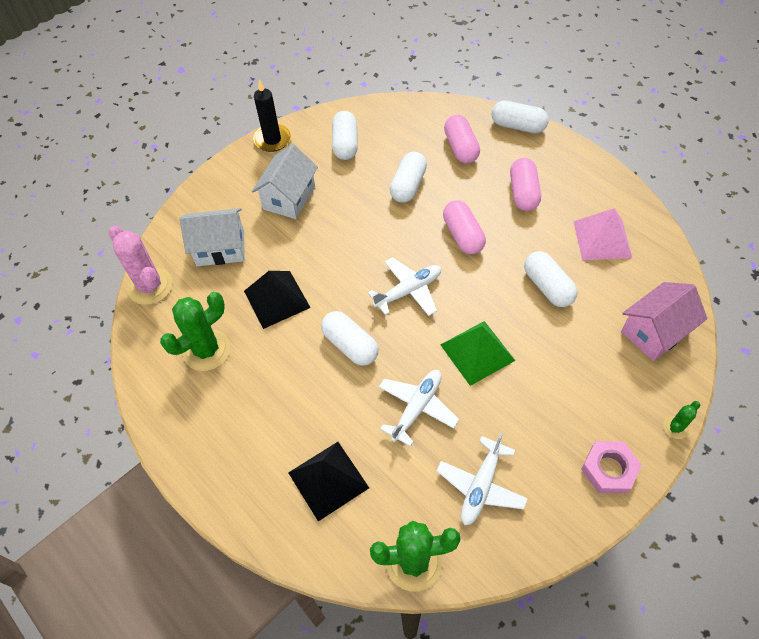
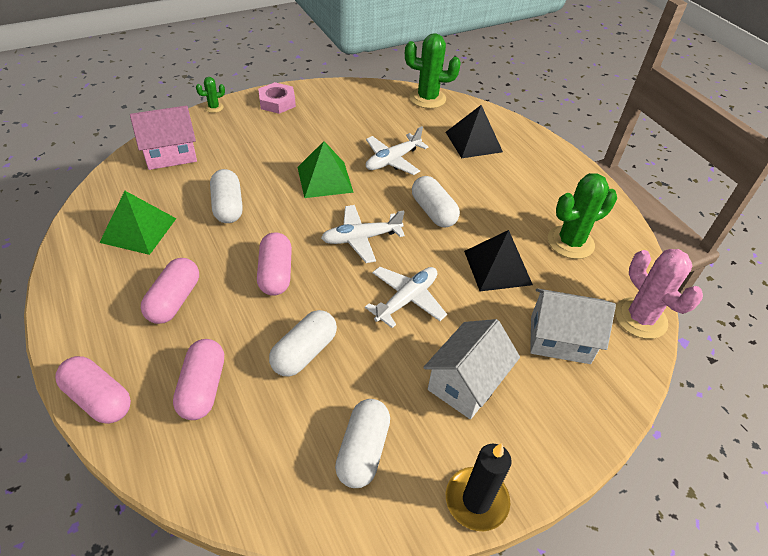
camera: 170 degrees left, 10 degrees down
(481, 486) = (367, 115): white plane -> white plane (406, 299)
(518, 126) = (99, 399): white capsule -> pink capsule
(602, 239) = (138, 230): pink pyramid -> green pyramid

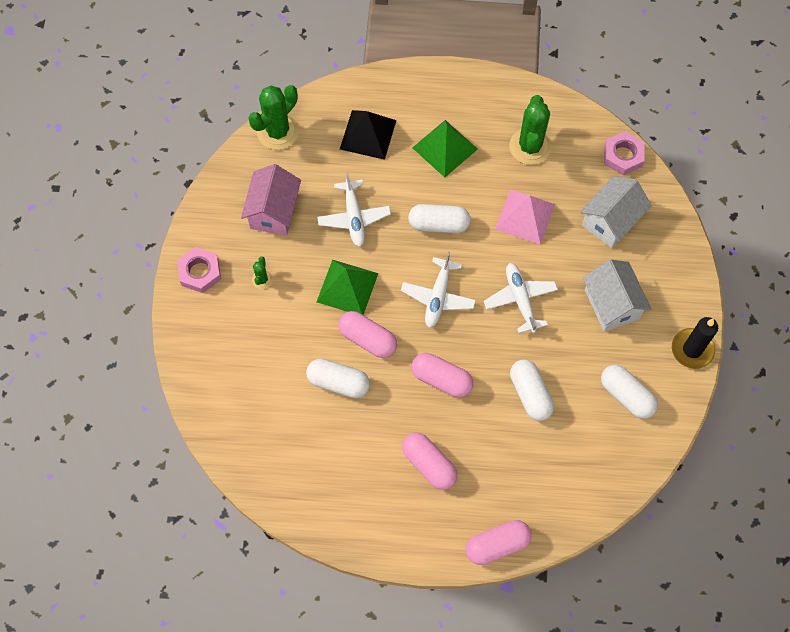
camera: 55 degrees left, 20 degrees up
(138, 230) = (328, 465): green pyramid -> green pyramid (445, 148)
(170, 154) = (232, 404): pink house -> pink house (273, 211)
(202, 388) = (524, 474): pink capsule -> pink capsule (367, 339)
(214, 107) = (173, 335): green cactus -> green cactus (262, 280)
(497, 267) = (525, 216): black pyramid -> pink pyramid
(640, 318) = (623, 156): pink cactus -> pink nut

